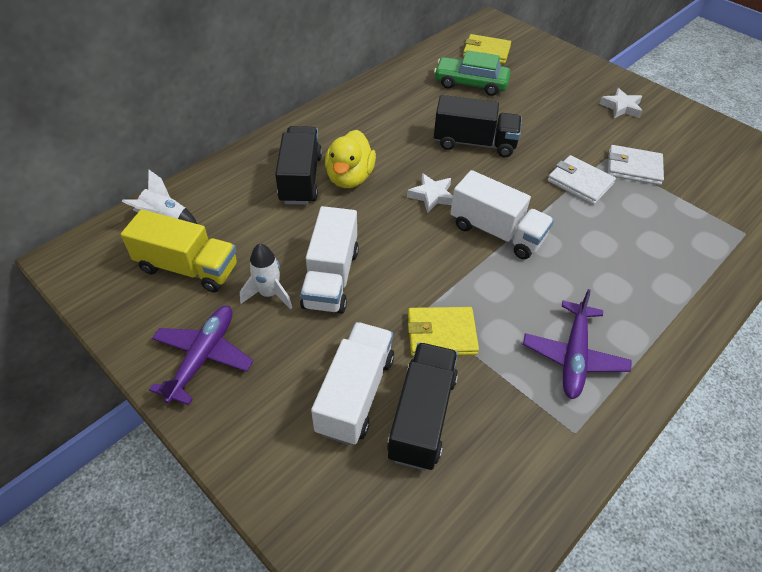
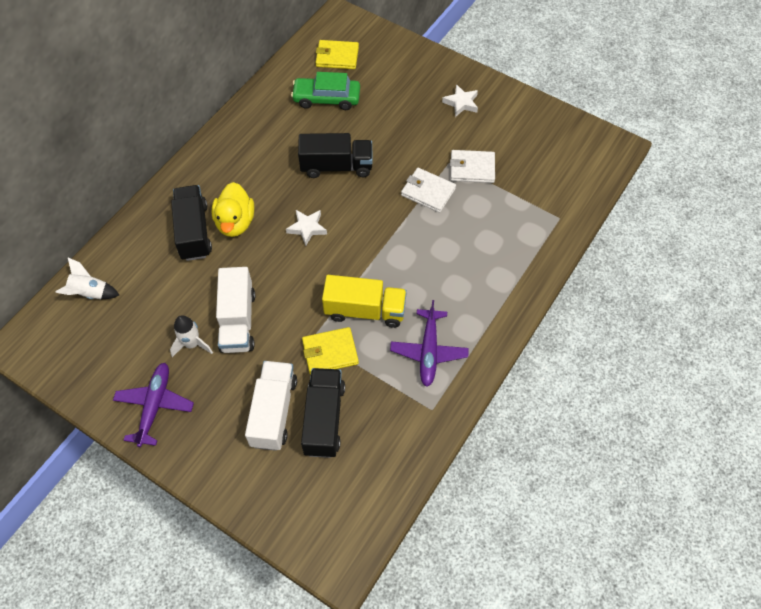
camera: 10 degrees left, 10 degrees up
(188, 268) = (121, 334): yellow truck -> yellow truck (365, 310)
(496, 232) = (363, 254): white truck -> none

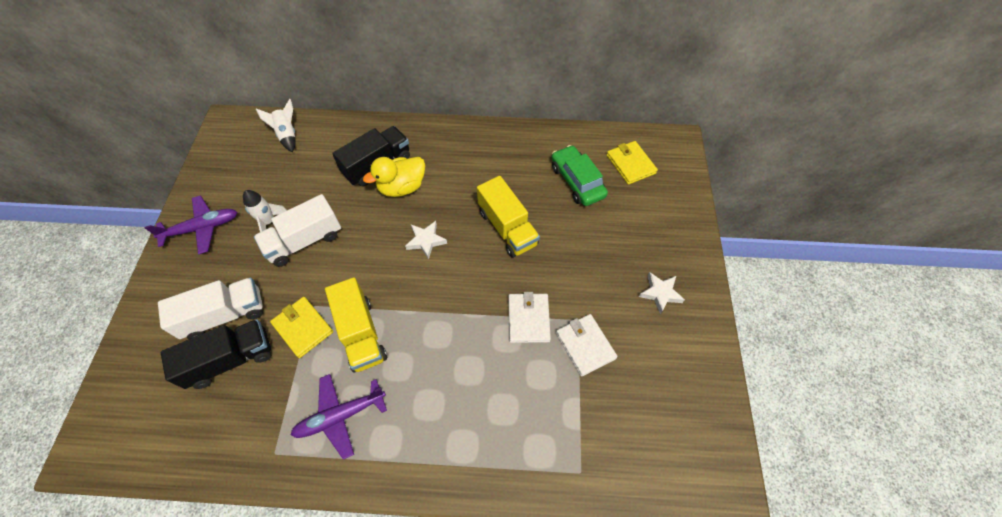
camera: 60 degrees right, 0 degrees up
(336, 166) = (507, 228): black truck -> yellow truck

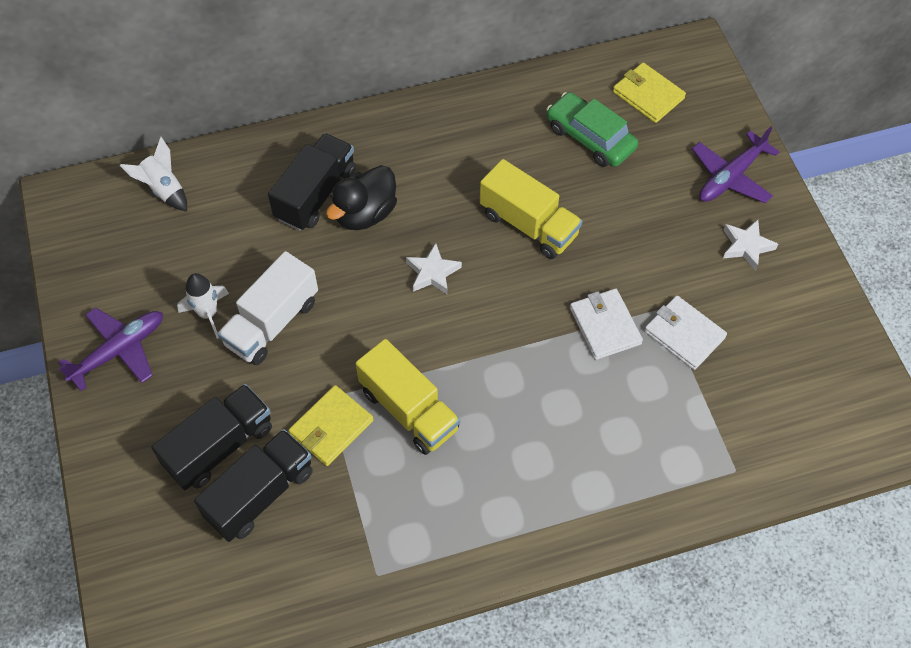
camera: 20 degrees left, 0 degrees up
(224, 315) = (219, 446): white truck -> black truck
(303, 327) = (331, 427): yellow wallet -> yellow wallet turned 75 degrees counterclockwise
(341, 416) = (434, 508): purple plane -> purple plane (731, 176)
(402, 187) = (365, 213): yellow duck -> black duck

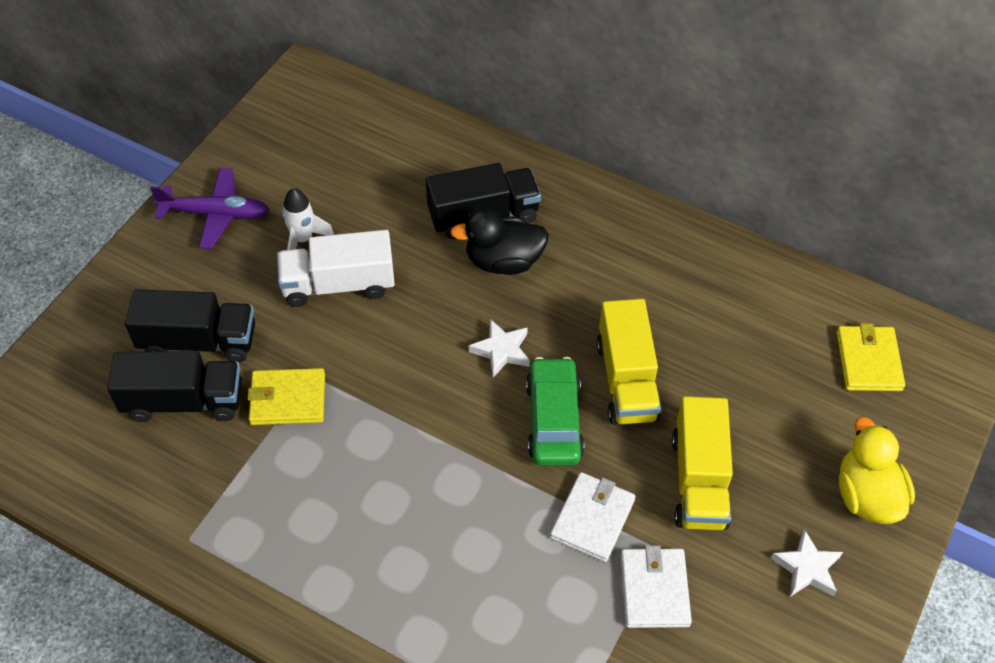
camera: 45 degrees right, 5 degrees down
(164, 189) = (378, 124): white rocket -> none
(409, 410) = (357, 439): yellow truck -> yellow truck (698, 480)
(590, 137) = (768, 354): green car -> green car (554, 420)
(731, 176) = (866, 495): purple plane -> yellow duck

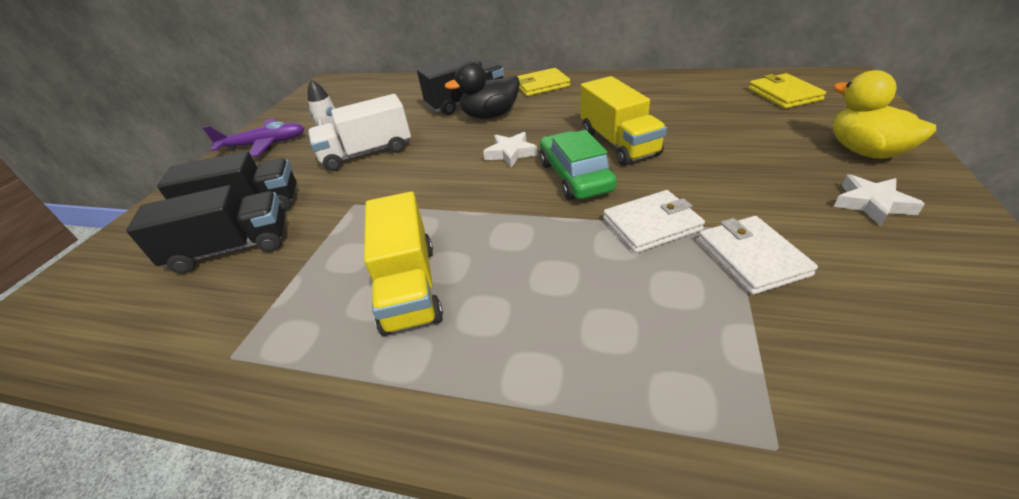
camera: 10 degrees left, 15 degrees down
(287, 399) = (333, 223): yellow wallet -> yellow wallet (541, 85)
(592, 518) = (651, 224): white wallet -> white wallet turned 60 degrees clockwise
(698, 480) = (722, 178): yellow truck -> yellow truck (409, 287)

